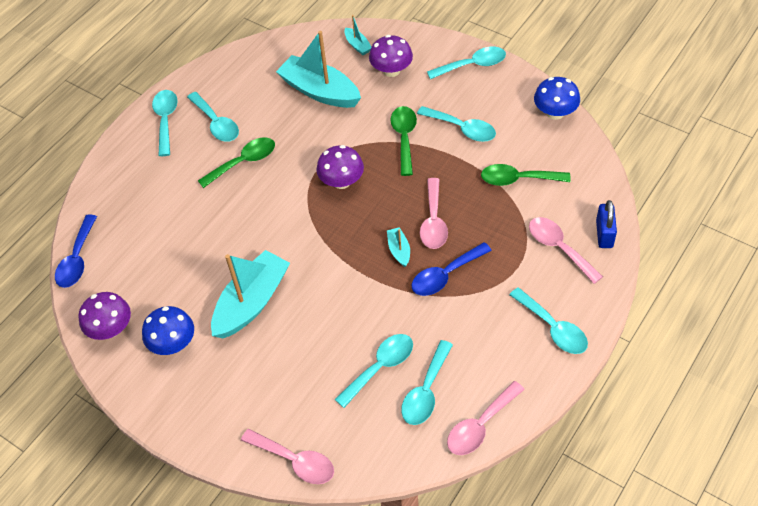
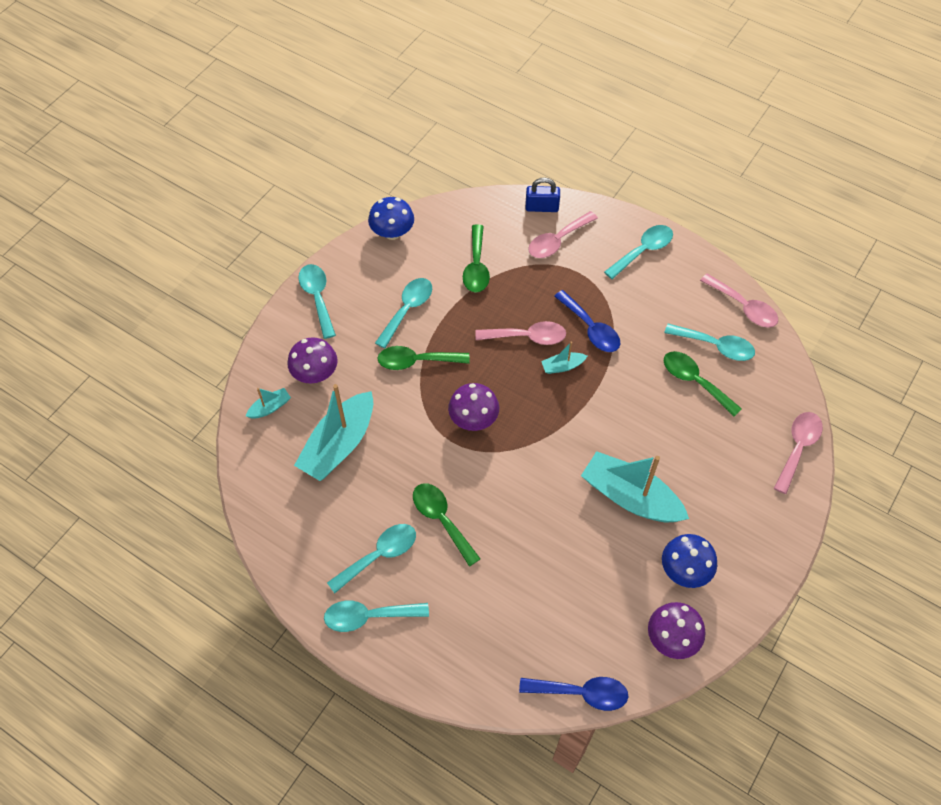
camera: 95 degrees left, 5 degrees up
(380, 367) = (694, 381): turquoise spoon -> green spoon

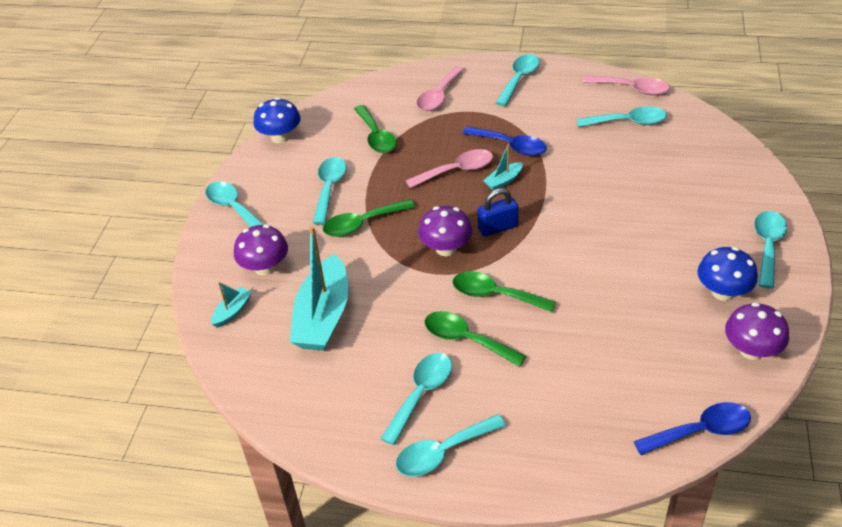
camera: 20 degrees left, 15 degrees down
(541, 207) = (409, 78): blue padlock -> blue padlock (497, 227)
(630, 497) = (633, 255): turquoise boat -> none
(694, 381) = (628, 152): green spoon -> green spoon (495, 295)
(756, 541) = (767, 246): none -> turquoise spoon
(798, 448) = (750, 167): pink spoon -> none

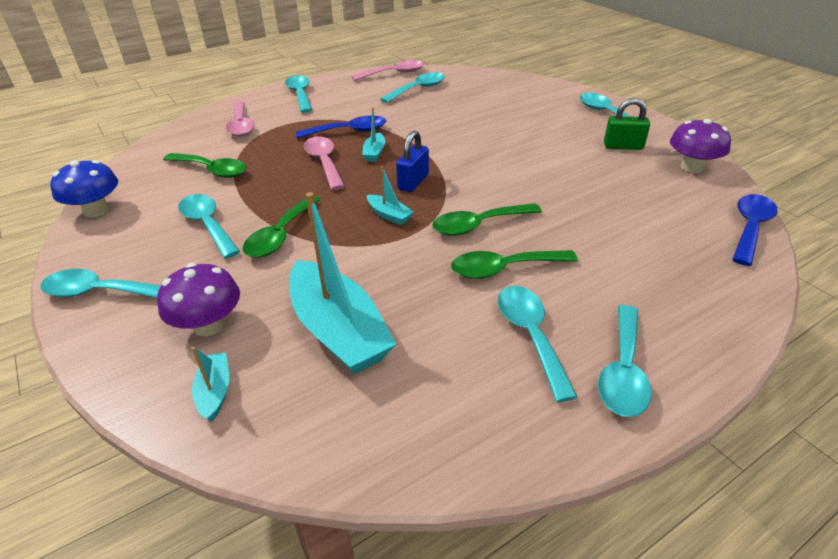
camera: 45 degrees left, 5 degrees down
(446, 248) = (389, 215): purple mushroom -> turquoise boat
(457, 171) = (324, 162): pink spoon -> pink spoon turned 45 degrees counterclockwise
(723, 292) = (623, 146): blue mushroom -> green padlock

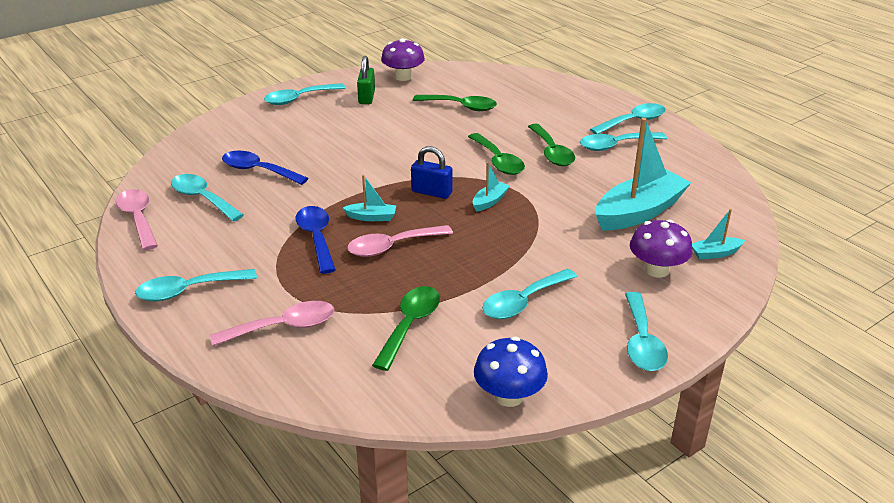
camera: 95 degrees left, 5 degrees down
(280, 235) = (531, 254): green spoon -> green spoon (461, 107)
(623, 371) = (633, 121): turquoise spoon -> turquoise spoon turned 45 degrees counterclockwise
(750, 227) = (484, 71): blue spoon -> blue spoon (258, 170)

